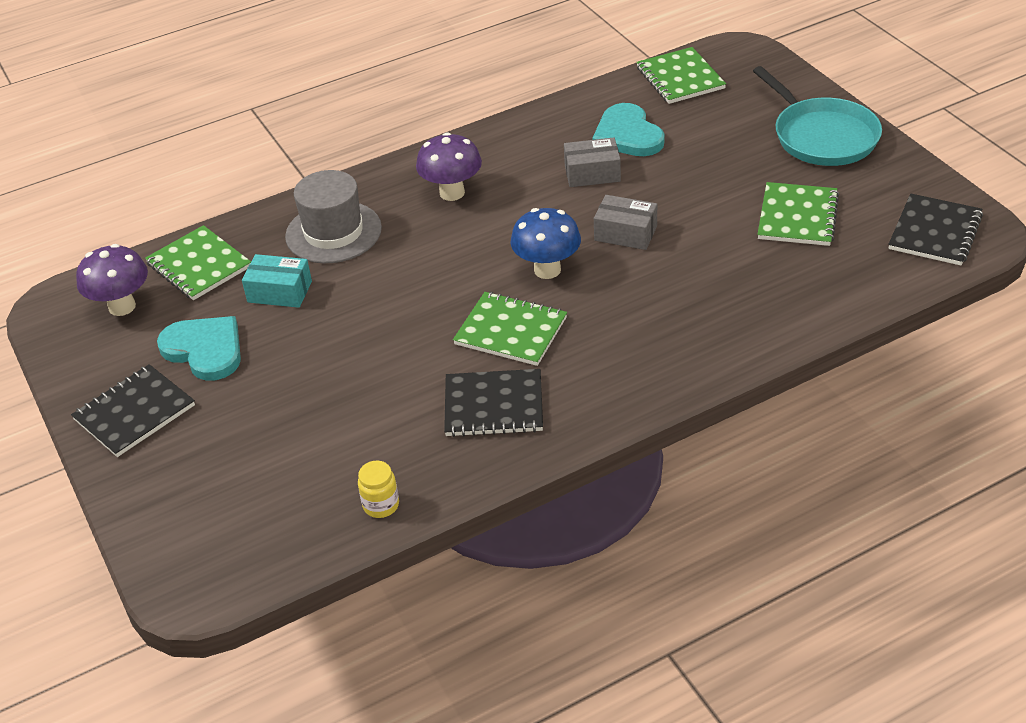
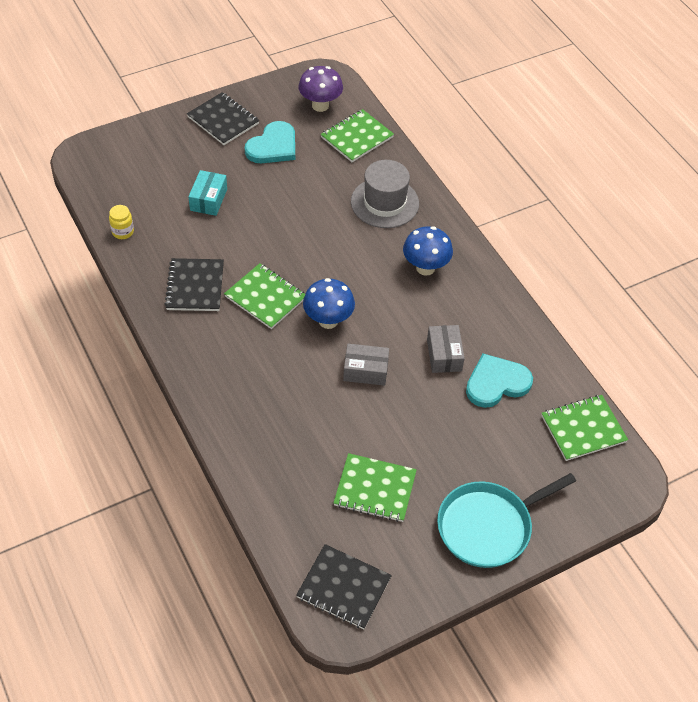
camera: 85 degrees right, 10 degrees up
(280, 292) = (324, 178): turquoise box -> turquoise box (208, 200)
(452, 193) = (425, 268): purple mushroom -> blue mushroom
(511, 331) = (265, 297): green notebook -> green notebook turned 75 degrees counterclockwise
(625, 233) = (365, 371): grey box -> grey box turned 75 degrees clockwise

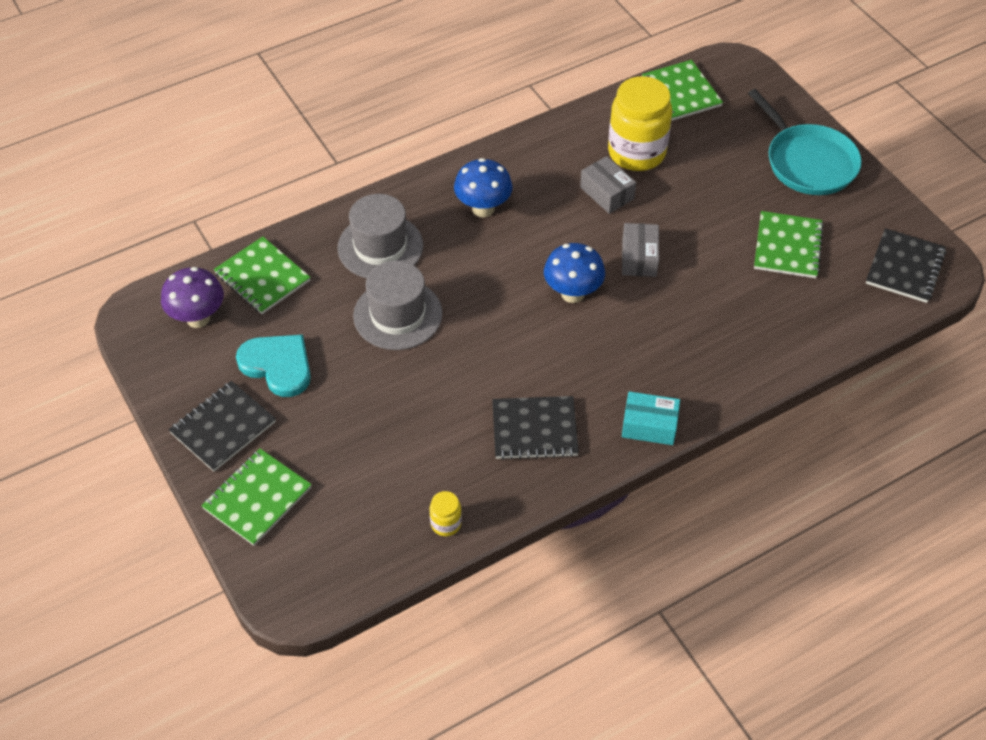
camera: 90 degrees left, 0 degrees up
(208, 200) = (381, 430): turquoise box -> turquoise box (649, 426)
(265, 297) = (544, 355): green notebook -> green notebook (257, 498)
(314, 211) = (398, 315): none -> grey hat
(444, 355) = (607, 193): grey box -> grey box turned 60 degrees clockwise
(496, 383) = (636, 153): turquoise heart -> yellow jar

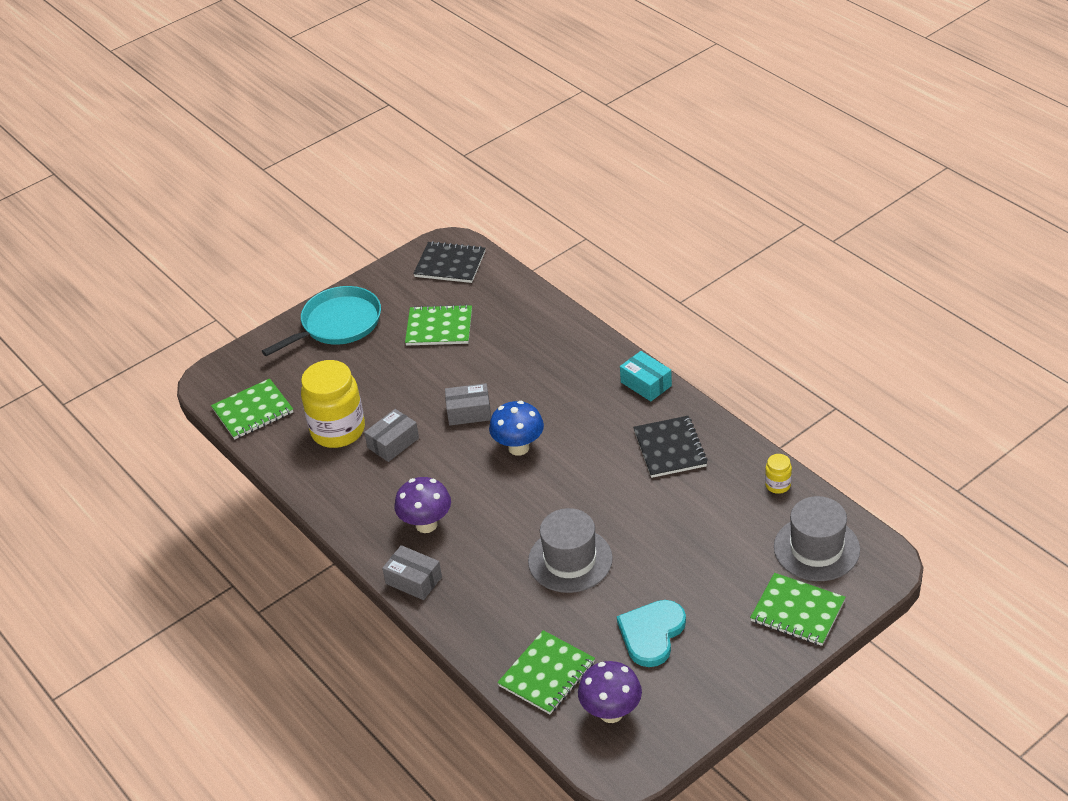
camera: 95 degrees left, 10 degrees down
(223, 427) = (733, 656): black notebook -> none
(380, 247) = (489, 591): grey hat -> grey hat (816, 548)
(413, 193) = (413, 580): none -> grey box
(483, 209) = (426, 524): blue mushroom -> purple mushroom
(649, 426) = (646, 384): turquoise box -> turquoise box turned 45 degrees counterclockwise

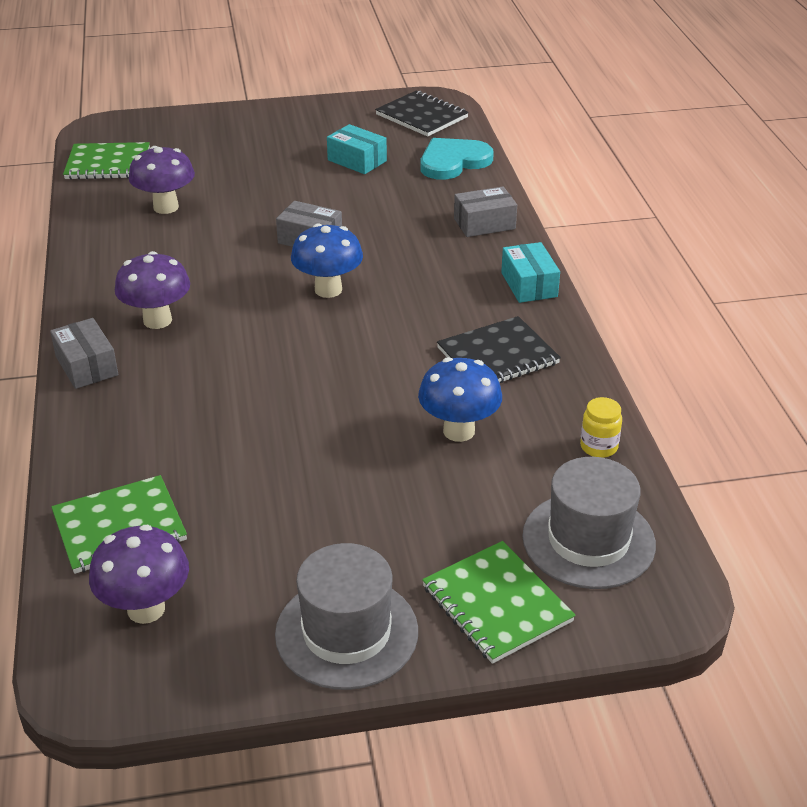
camera: 25 degrees right, 5 degrees down
(338, 324) = (263, 126): turquoise pan -> none
(338, 430) = (166, 207): yellow jar -> purple mushroom
(393, 443) = (206, 237): grey box -> grey box (484, 224)
(439, 327) = (357, 160): green notebook -> turquoise box
(570, 560) = (271, 419): grey hat -> grey hat (346, 632)
(651, 634) = (285, 541): turquoise heart -> turquoise heart (453, 161)
(670, 448) = (497, 356): black notebook -> black notebook turned 45 degrees clockwise
(689, 513) = (459, 431): none -> blue mushroom

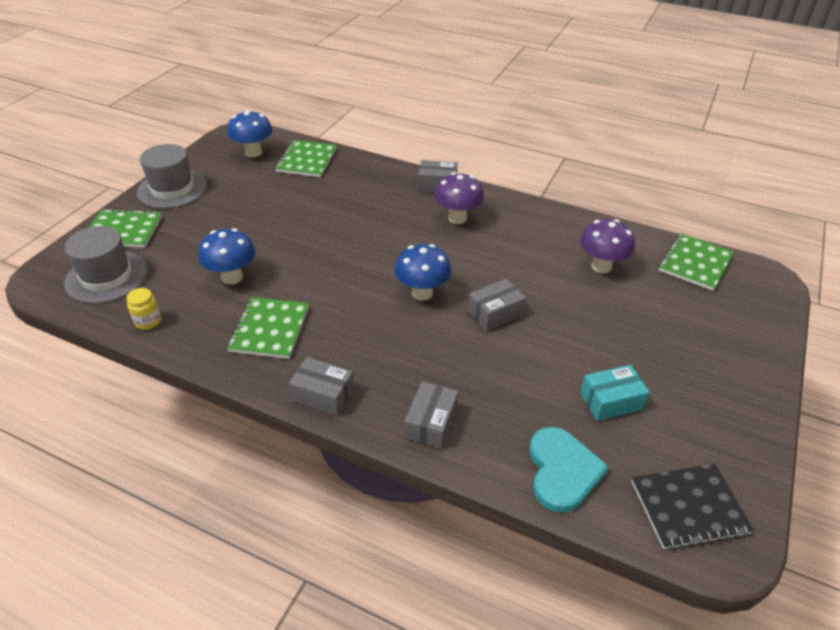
camera: 125 degrees right, 5 degrees up
(146, 609) = (253, 153): purple mushroom -> blue mushroom
(497, 356) = (270, 329): black notebook -> green notebook
(529, 285) = (323, 395): turquoise box -> grey box

